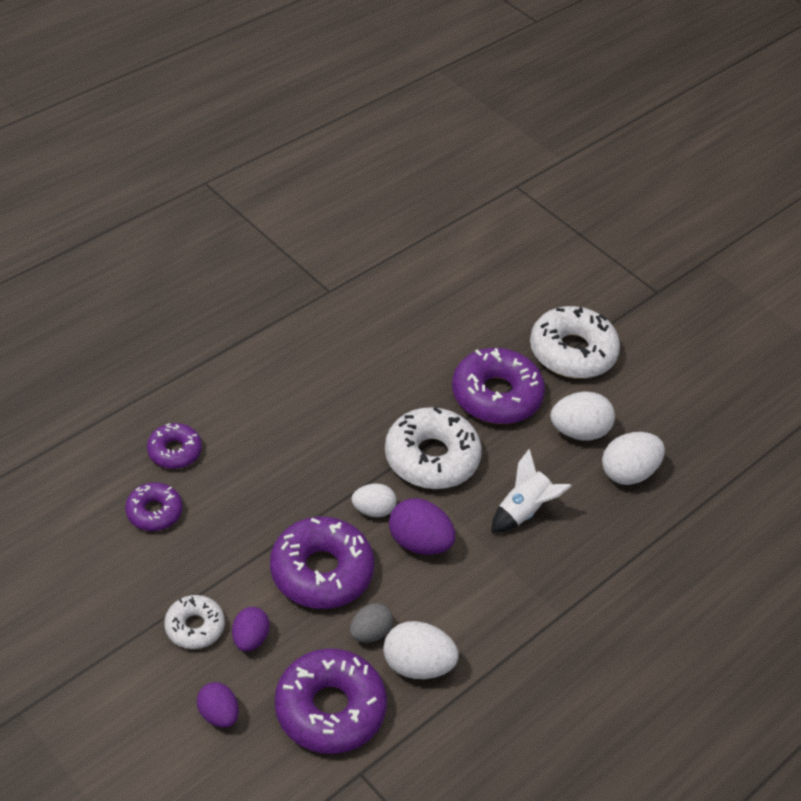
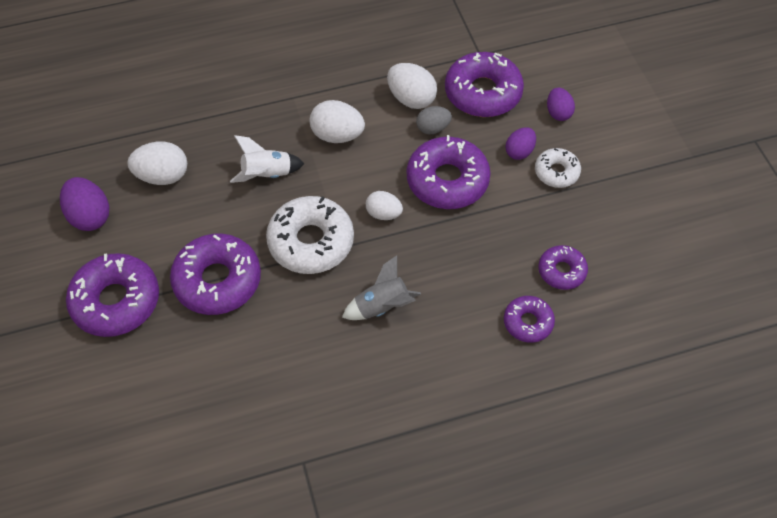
camera: 150 degrees left, 10 degrees up
(326, 421) = (382, 306): none -> grey rocket
(419, 542) = (362, 177): purple egg -> purple egg (90, 216)
(572, 352) = (116, 301): white donut -> purple donut
(579, 431) = (173, 223): white egg -> white egg (337, 135)

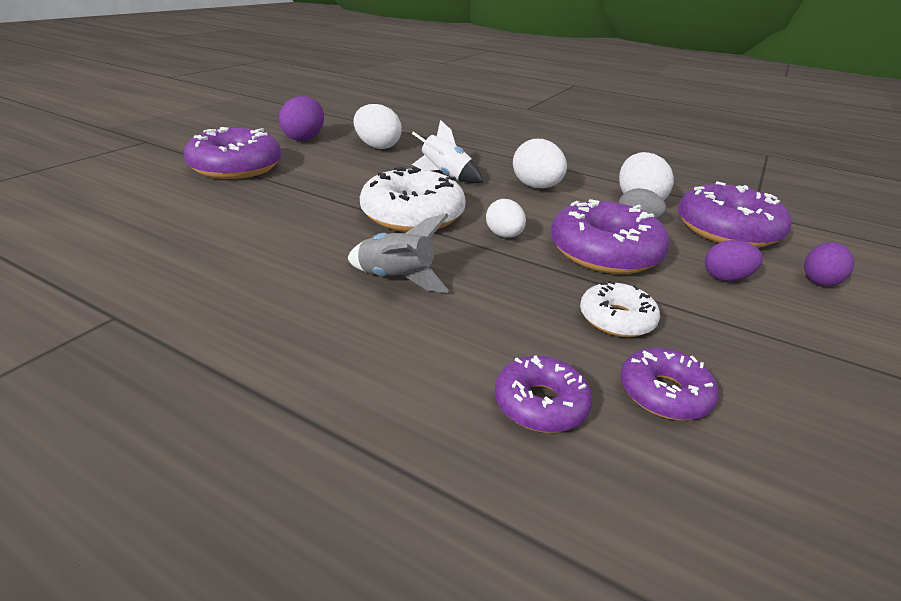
camera: 45 degrees right, 25 degrees down
(217, 280) = (309, 193): purple donut -> none
(556, 172) = (764, 315): white donut -> white donut (616, 319)

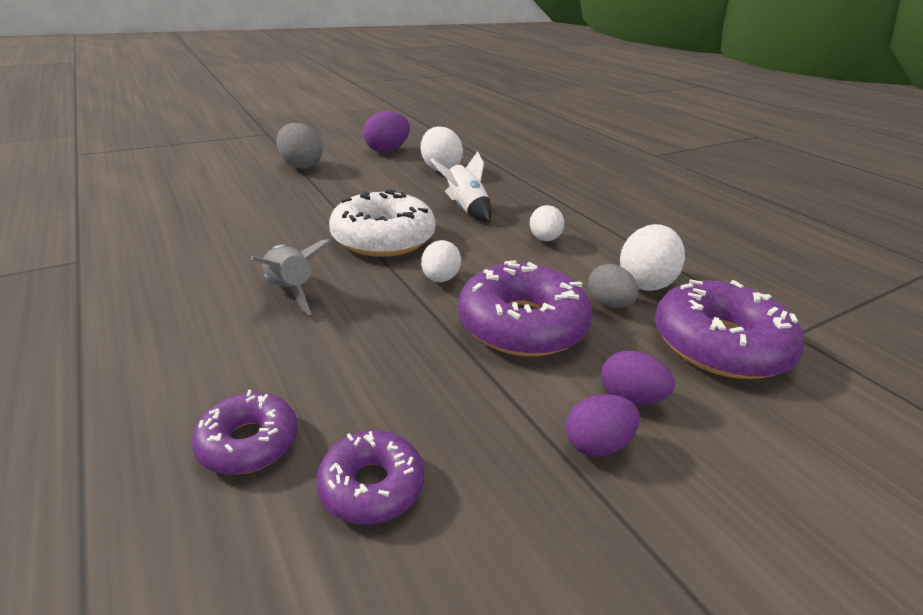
camera: 30 degrees right, 0 degrees up
(236, 167) = (301, 166): purple donut -> grey egg
(536, 187) = (544, 239): white egg -> white egg, size x0.65
(616, 319) = (433, 395): white donut -> none
(819, 280) = (767, 446): purple egg -> purple egg (597, 444)

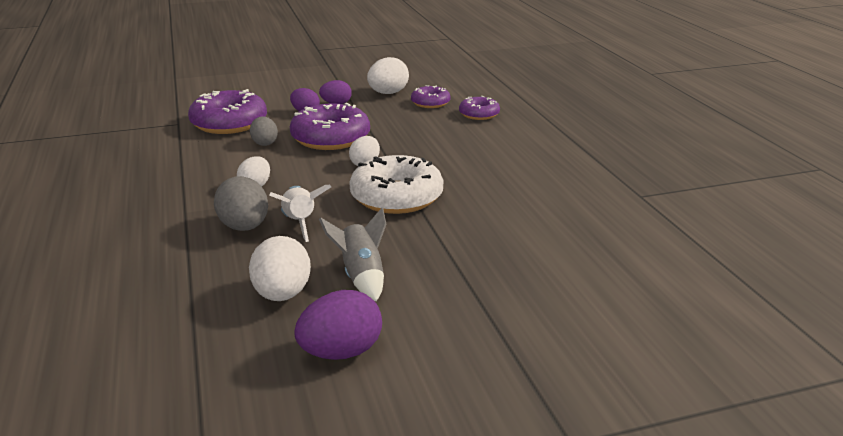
camera: 165 degrees left, 5 degrees down
(290, 291) = (471, 164): grey rocket -> grey rocket (361, 276)
(301, 166) = (483, 315): grey egg -> grey egg (244, 227)
(645, 282) = (221, 152): white egg -> white egg (388, 93)

